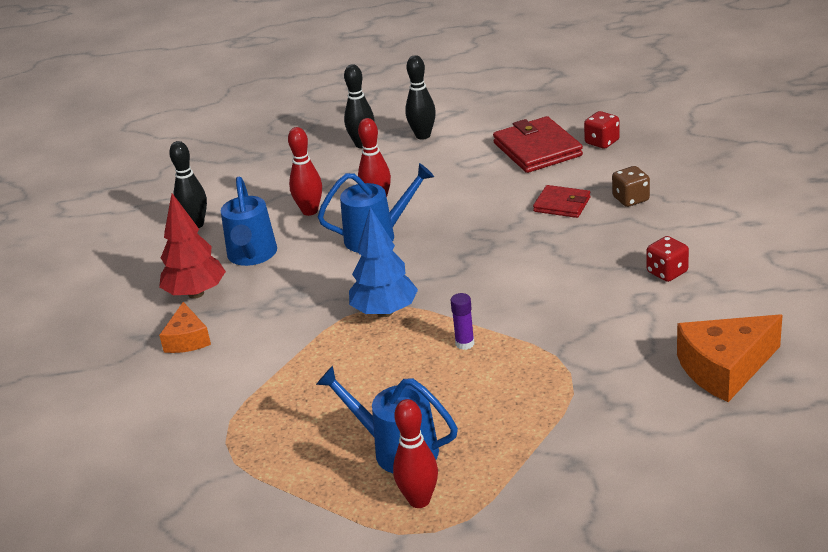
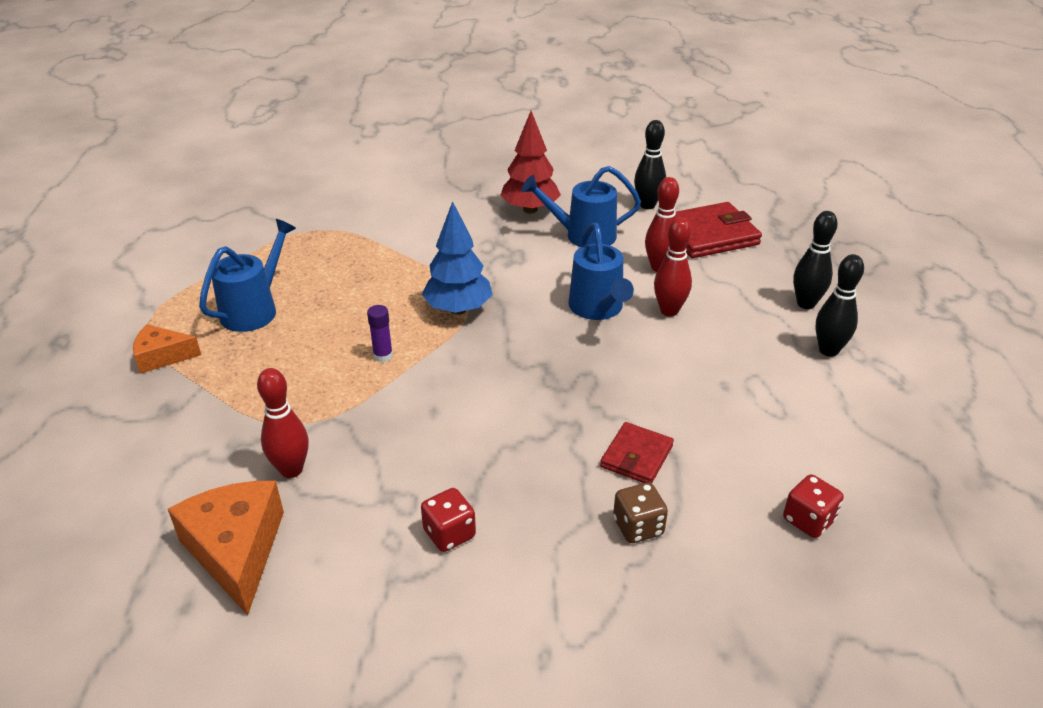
camera: 90 degrees right, 5 degrees up
(187, 339) = (463, 208): orange cheese -> orange cheese (162, 356)
(419, 500) = (186, 318): red bowling pin -> red bowling pin (291, 470)
(537, 149) = (788, 449): red wallet -> red wallet (709, 235)

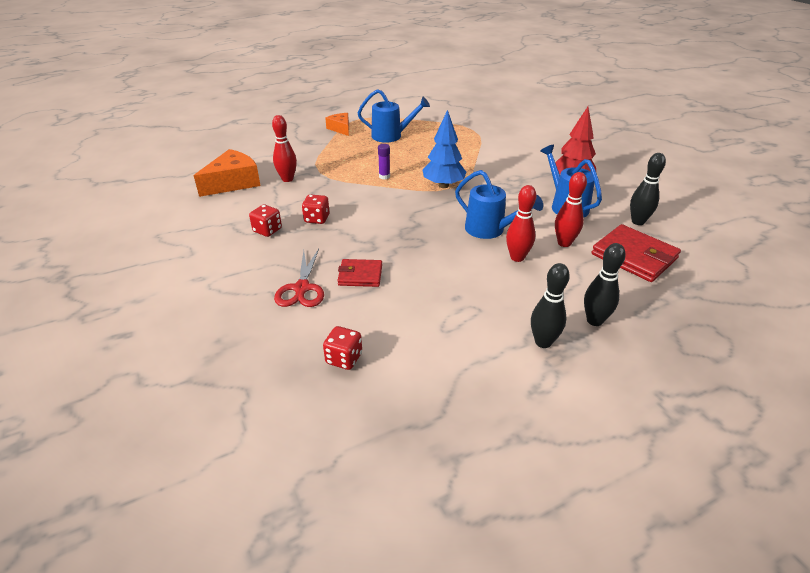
camera: 65 degrees right, 0 degrees up
(455, 464) = (317, 219): none -> red dice
(598, 309) = (490, 230): blue watering can -> blue watering can turned 105 degrees counterclockwise
(638, 527) = (302, 288): brown dice -> red scissors

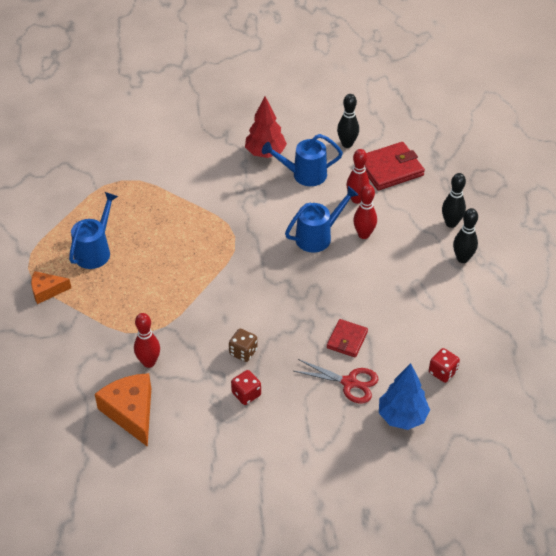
camera: 70 degrees left, 10 degrees up
(317, 219) = (243, 352): red dice -> brown dice
(384, 176) = (186, 281): purple glue stick -> none
(443, 185) = (228, 242): blue tree -> blue tree (402, 416)

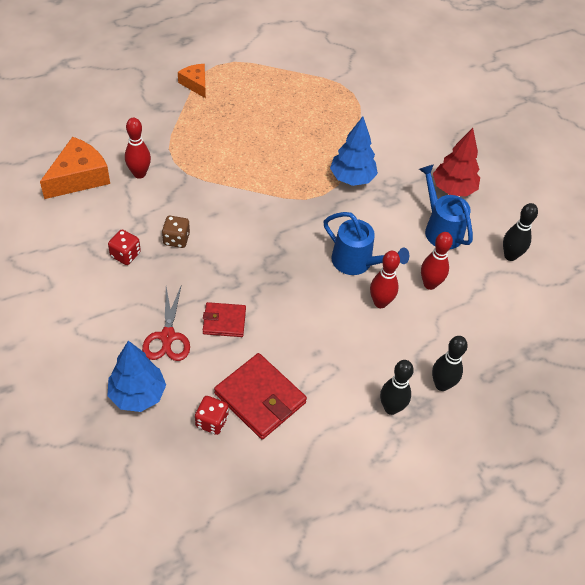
camera: 65 degrees right, 5 degrees up
(95, 250) = (256, 101): blue watering can -> none
(225, 212) = (352, 178): none -> blue tree
(390, 169) = (495, 305): red wallet -> red wallet (260, 398)

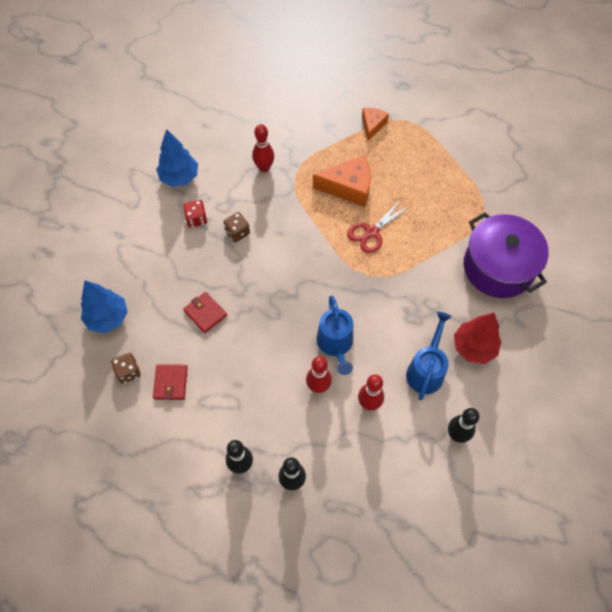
camera: 50 degrees right, 10 degrees up
(79, 177) = (225, 143): orange cheese -> orange cheese (348, 187)
(167, 336) = (162, 295): red scissors -> red scissors (371, 232)
(212, 421) = (128, 372): red dice -> brown dice
(260, 398) = (170, 383): red wallet -> red wallet, size x0.60
(352, 178) = (404, 279): blue tree -> blue tree (179, 177)
(406, 123) = (498, 267): none -> purple pot

